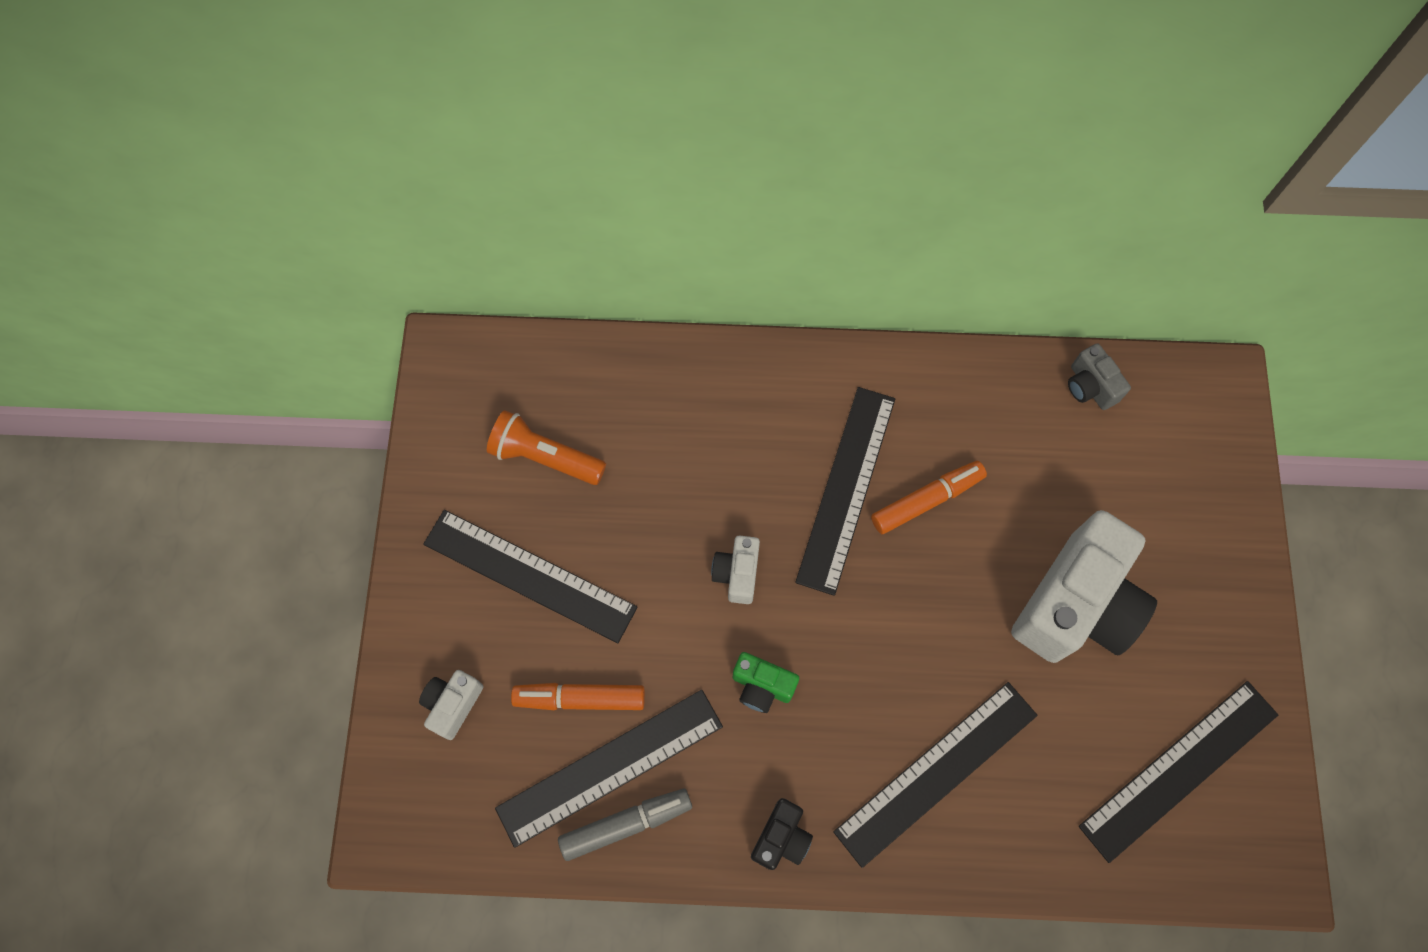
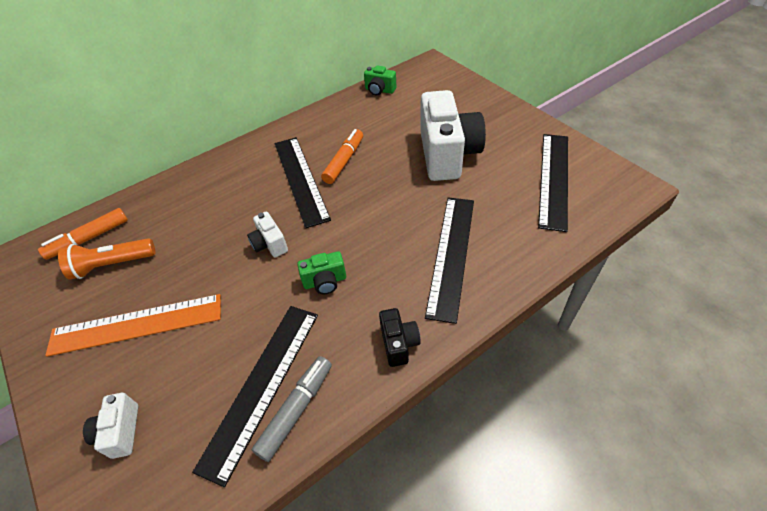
camera: 35 degrees left, 20 degrees down
(530, 575) = (136, 324): black ruler -> orange ruler
(580, 698) = (214, 364): orange marker -> orange marker (89, 239)
(1090, 386) = (379, 90): grey camera -> green camera

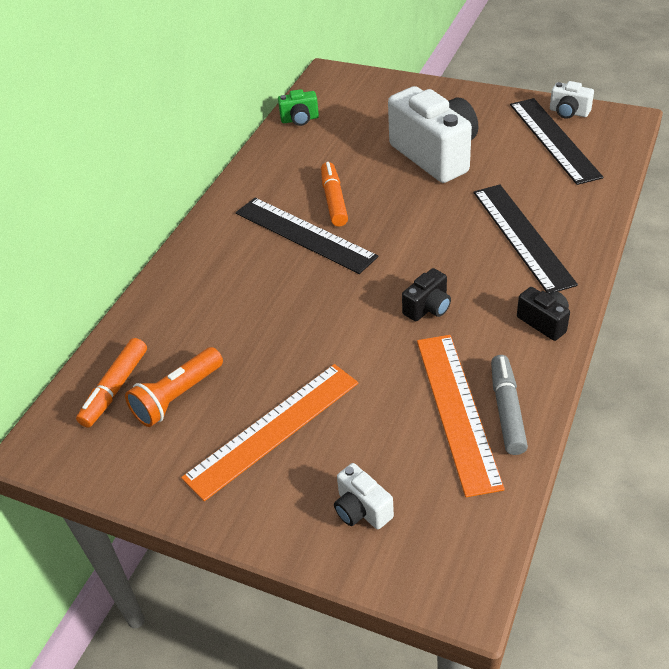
camera: 30 degrees left, 5 degrees down
(262, 386) = (457, 410): black ruler -> orange ruler
(270, 244) = (337, 303): white camera -> white camera (568, 112)
(325, 282) = (428, 308): green camera -> black camera

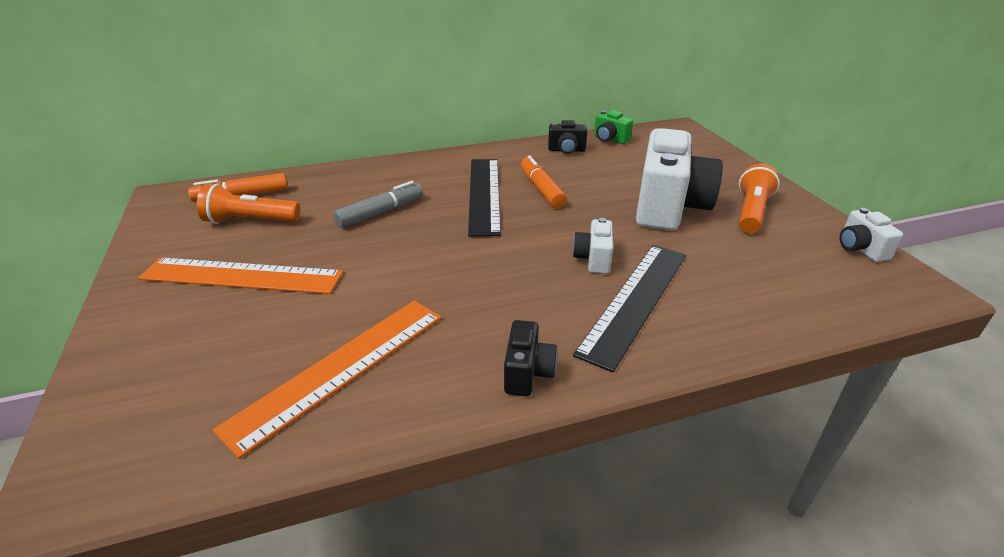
camera: 45 degrees right, 10 degrees down
(334, 200) = (541, 189): orange marker -> orange marker turned 60 degrees counterclockwise
(361, 510) = (163, 367): white camera -> white camera (593, 259)
(428, 308) = (466, 289): black camera -> black camera (566, 150)
(483, 124) = (751, 212): none -> orange flashlight
(507, 410) = (367, 405): grey marker -> grey marker (381, 212)
(553, 140) = (804, 258): black ruler -> none

